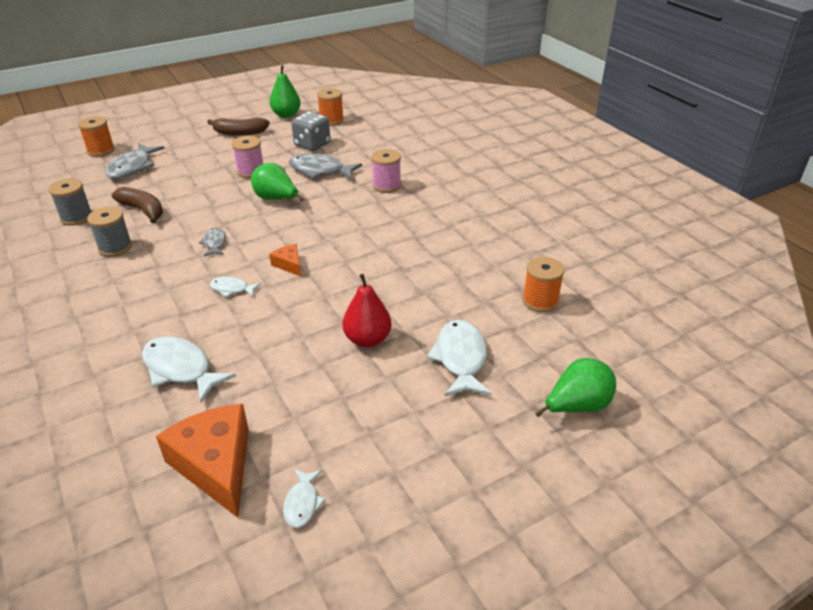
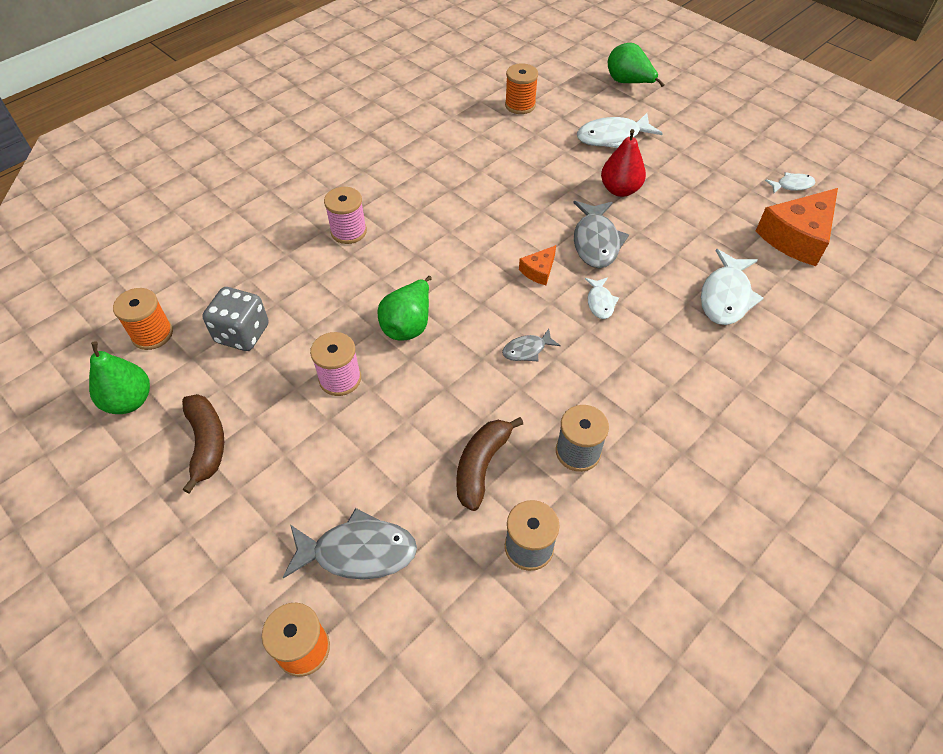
camera: 105 degrees left, 15 degrees up
(320, 171) = (322, 302): grey fish -> grey fish (596, 242)

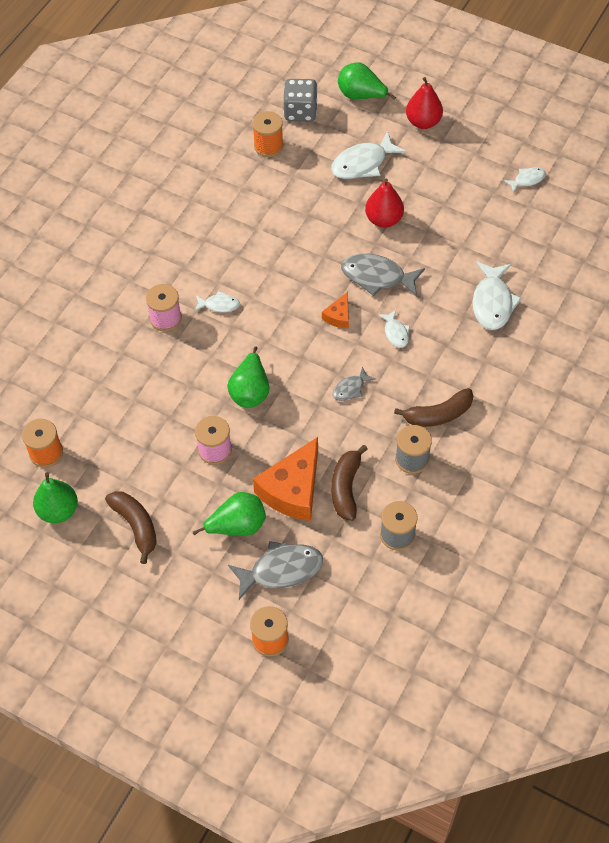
camera: 15 degrees left, 5 degrees up
(242, 334) = (120, 433): grey dice -> grey dice (300, 112)
(327, 477) = (237, 526): none -> green pear
(411, 231) = (219, 305): none -> white fish
(596, 242) = (377, 277): grey fish -> grey fish turned 120 degrees clockwise
(626, 406) = (438, 415): none -> brown banana
(687, 115) = (423, 122): none -> red pear
(797, 237) = (539, 232): orange cheese -> orange cheese (293, 490)

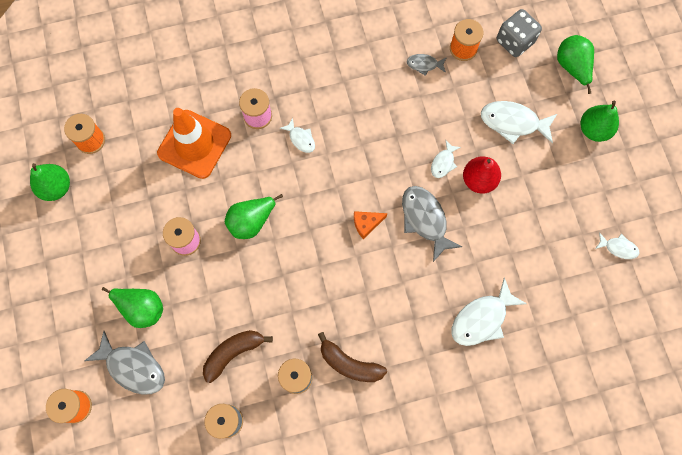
camera: 45 degrees right, 15 degrees up
(136, 526) = (86, 245): brown banana -> none
(138, 380) = (194, 144): none -> orange traffic cone
(293, 490) = (200, 319): orange cheese -> none
(350, 389) = (315, 285): grey fish -> grey fish (424, 65)
(395, 333) = (390, 274): white fish -> white fish (443, 163)
(423, 122) = (594, 130): red pear -> green pear

